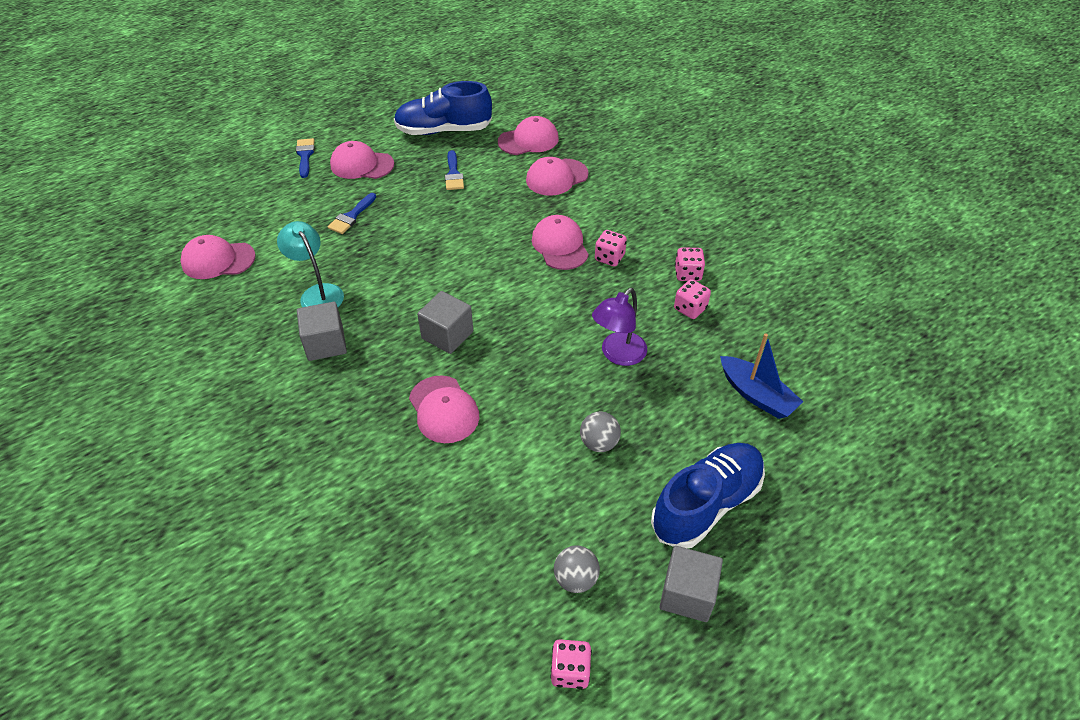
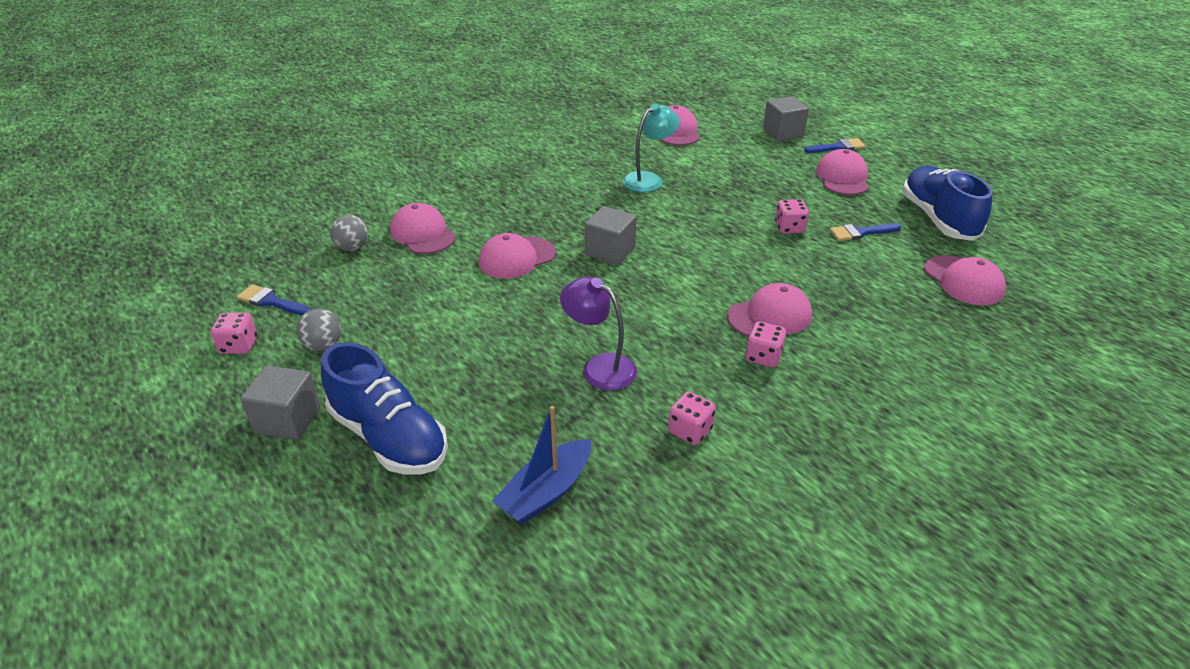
camera: 85 degrees right, 10 degrees down
(325, 344) = (588, 191): grey cube -> grey cube (783, 133)
(351, 216) = (759, 182): blue brush -> blue brush (271, 301)
(556, 177) = (900, 307): pink cap -> pink cap (423, 234)
(599, 443) = (475, 355): grey ball -> grey ball (352, 248)
(687, 274) = (757, 430): pink dice -> pink dice (789, 228)

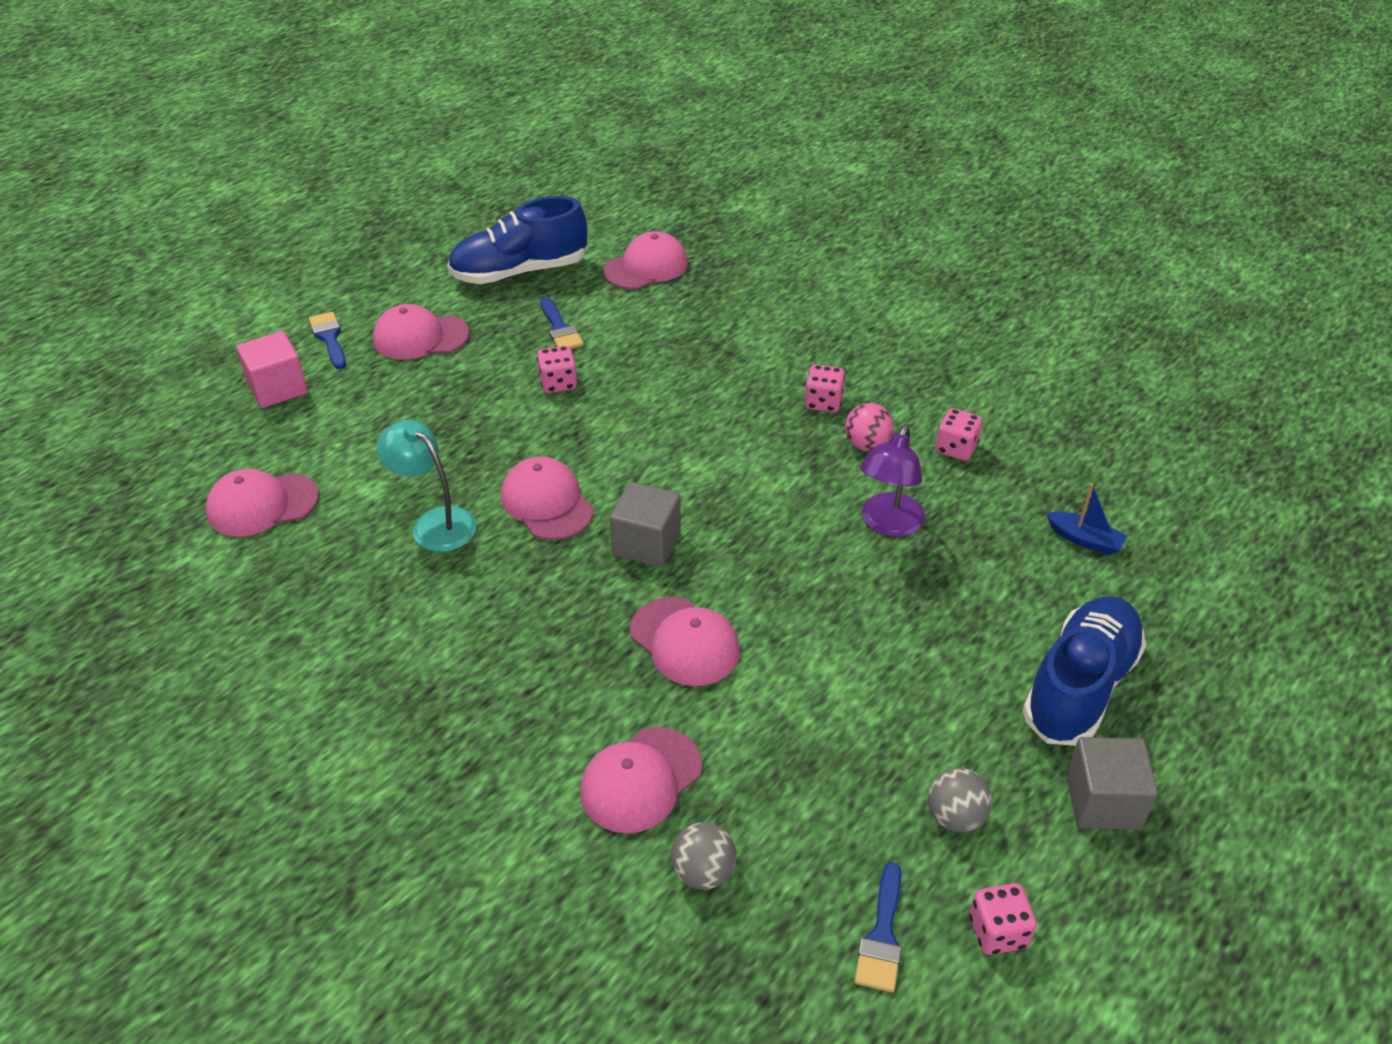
camera: 100 degrees left, 5 degrees up
(546, 492) = (1084, 540): blue boat -> blue boat, size x0.65
(702, 373) = (867, 445): none -> pink ball
(770, 316) = (750, 398): pink cap -> pink cap (547, 503)
(783, 133) = (277, 388): grey cube -> pink cube

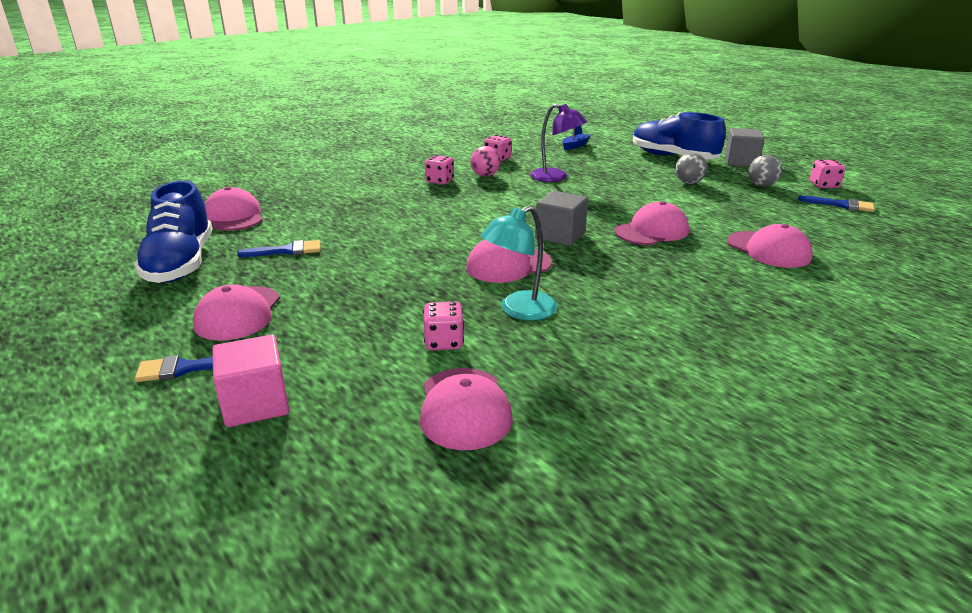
camera: 80 degrees left, 15 degrees down
(558, 383) = (362, 255): pink dice -> pink dice (444, 342)
(703, 872) = (827, 238): grey ball -> grey ball (688, 183)

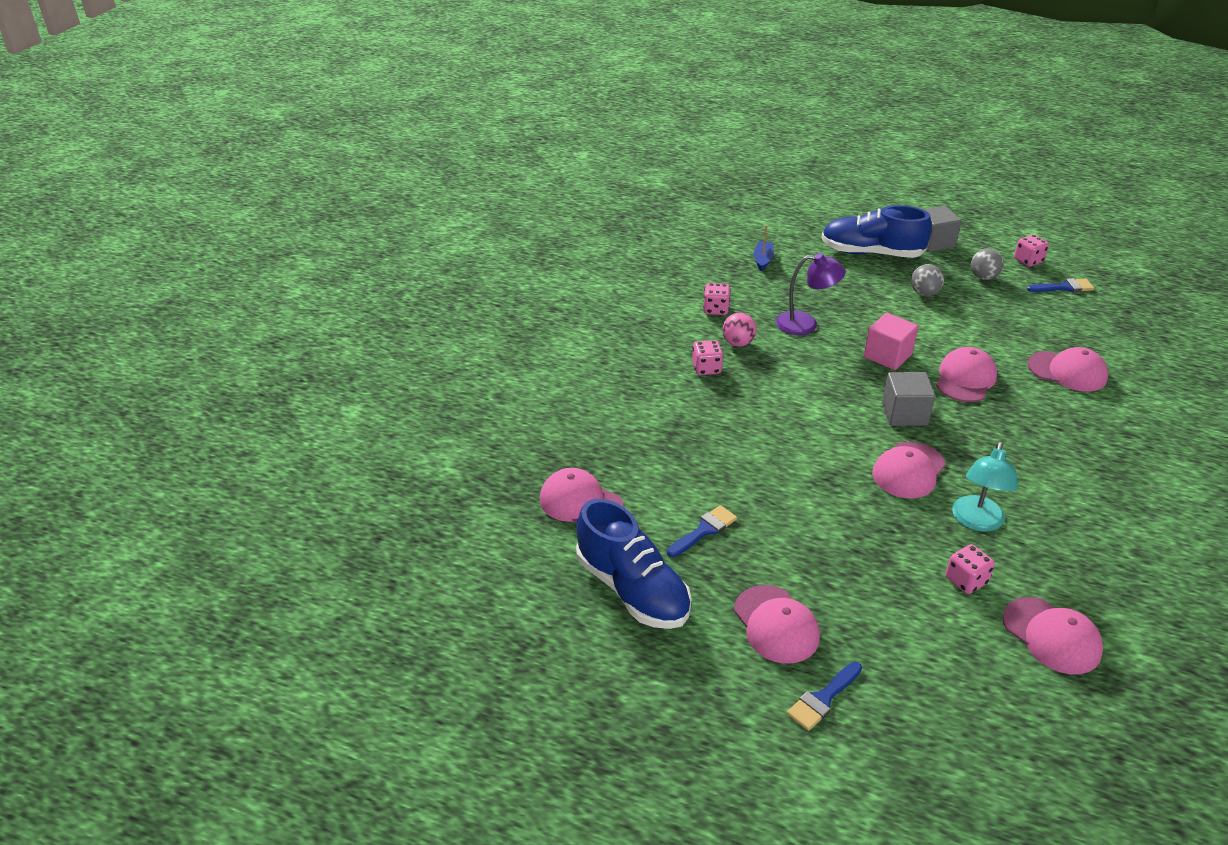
camera: 30 degrees left, 10 degrees up
(256, 404) = (919, 703): pink cube -> pink cube (887, 356)

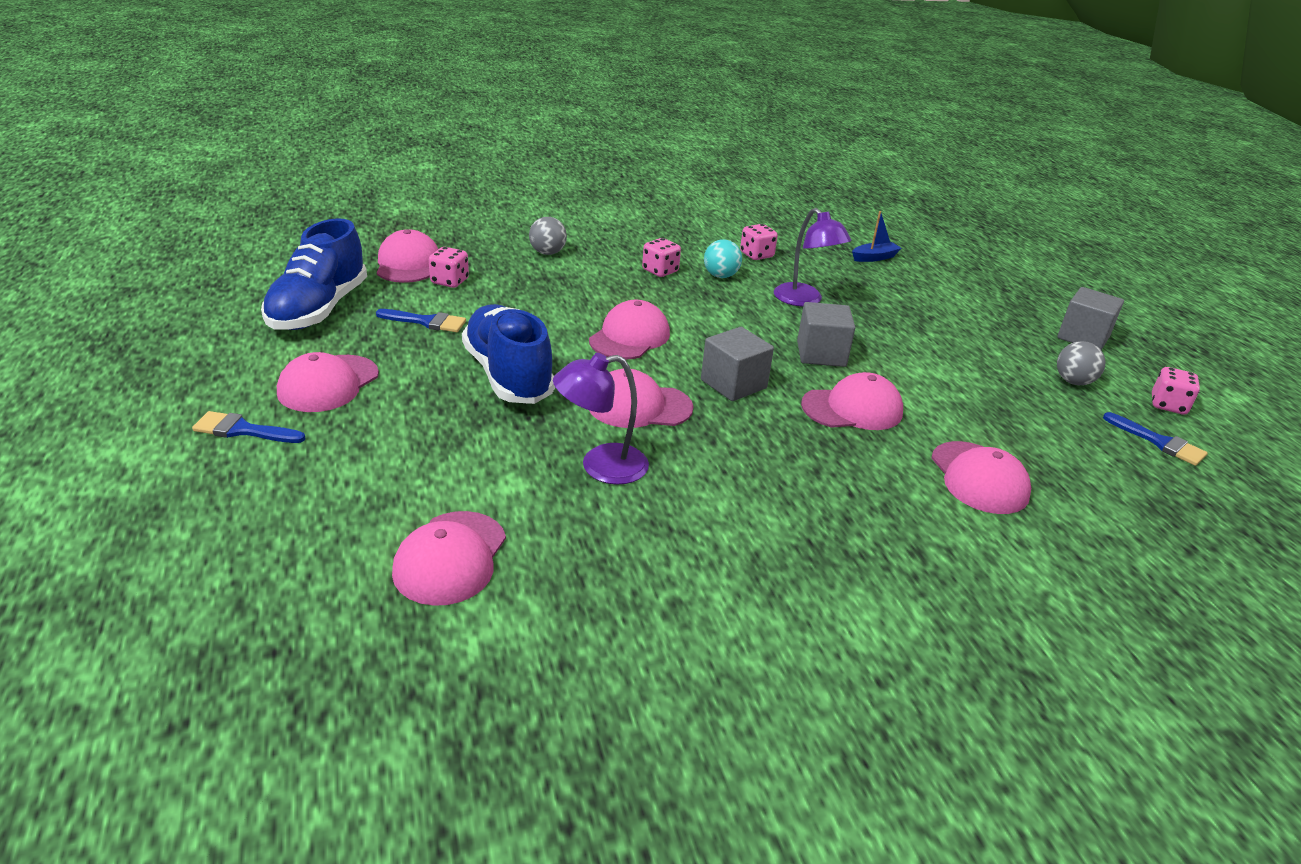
camera: 50 degrees right, 5 degrees down
(738, 343) = (720, 276): pink ball -> turquoise ball
(805, 431) = (629, 337): none -> pink cap
(871, 253) = (991, 307): blue shoe -> blue shoe (508, 375)
(887, 356) = (821, 354): pink cube -> grey cube
(924, 293) = (972, 352): grey ball -> grey ball (547, 253)
(966, 580) = (492, 478): pink dice -> pink dice (449, 281)
(976, 522) = (601, 466): turquoise lamp -> purple lamp

